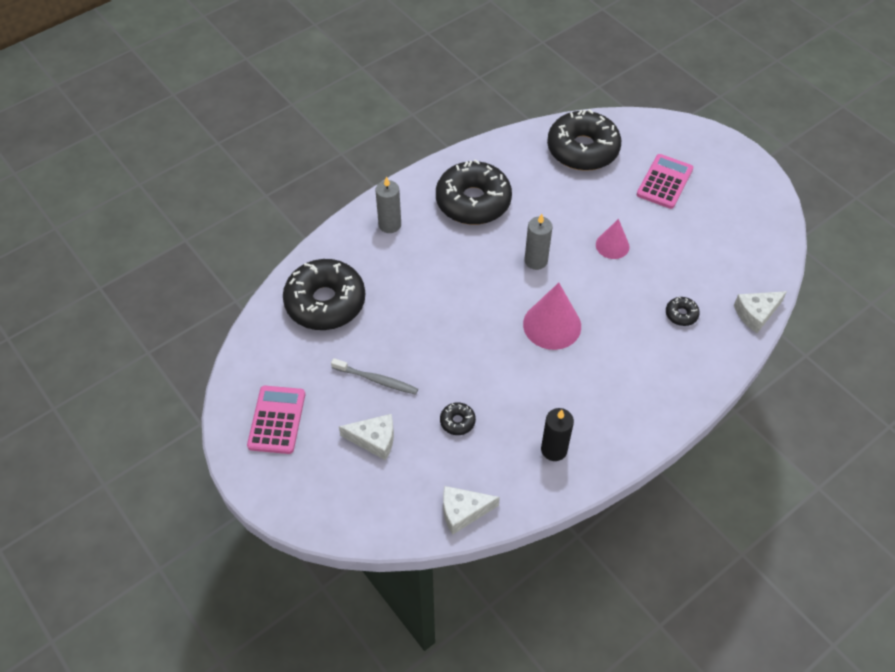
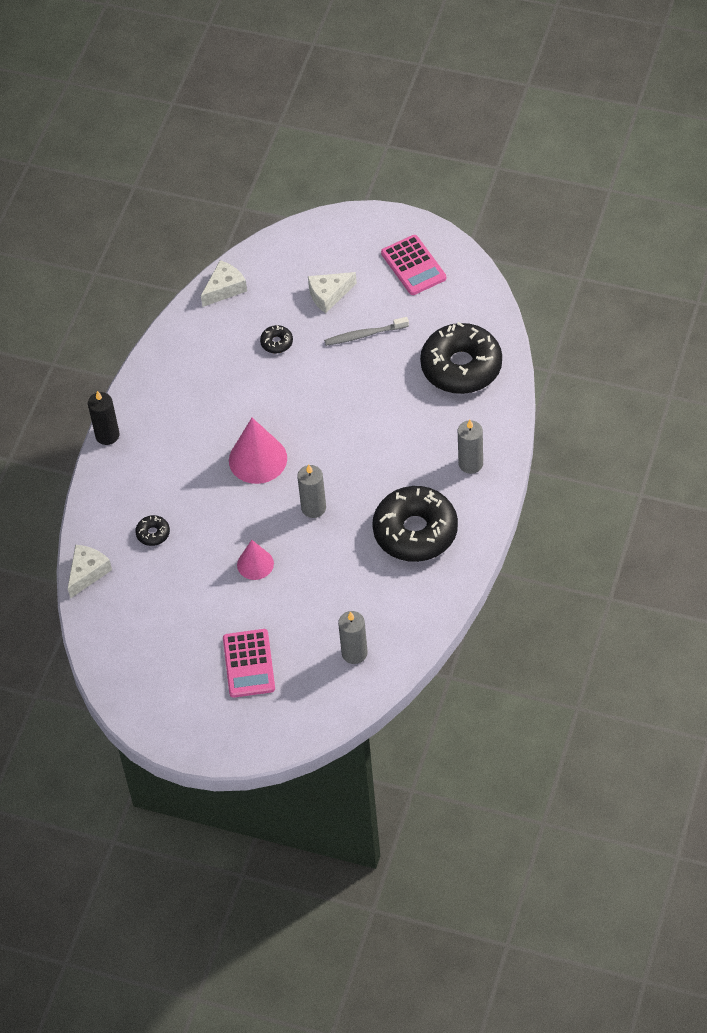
camera: 150 degrees right, 0 degrees up
(554, 449) = (188, 366): black candle -> black candle (107, 435)
(582, 149) = (354, 653): black donut -> grey candle

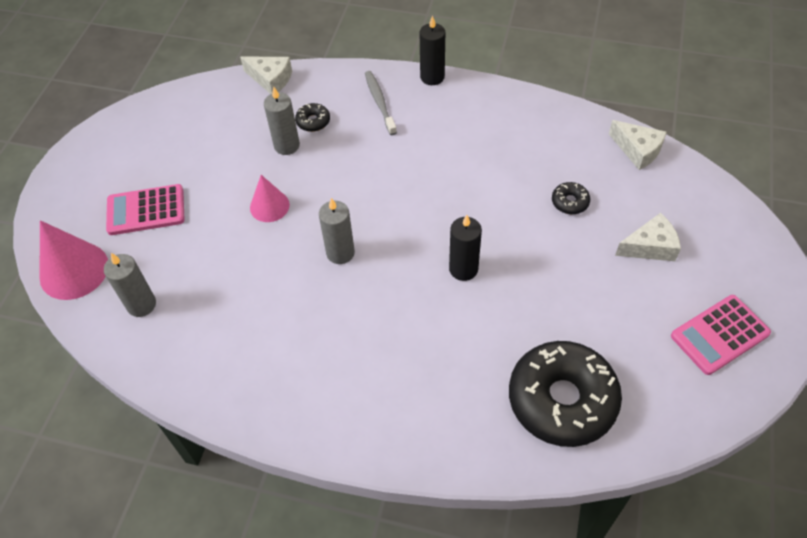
camera: 85 degrees right, 0 degrees up
(258, 459) = (406, 197): pink cone -> pink cone (74, 270)
(328, 295) = (650, 246): white cheese -> white cheese turned 105 degrees clockwise
(339, 421) = (463, 269): none -> black candle
(364, 335) = (596, 287): grey toothbrush -> grey toothbrush (380, 102)
(415, 531) = (302, 358): black donut -> none
(470, 464) = (405, 418): grey candle -> grey candle (287, 145)

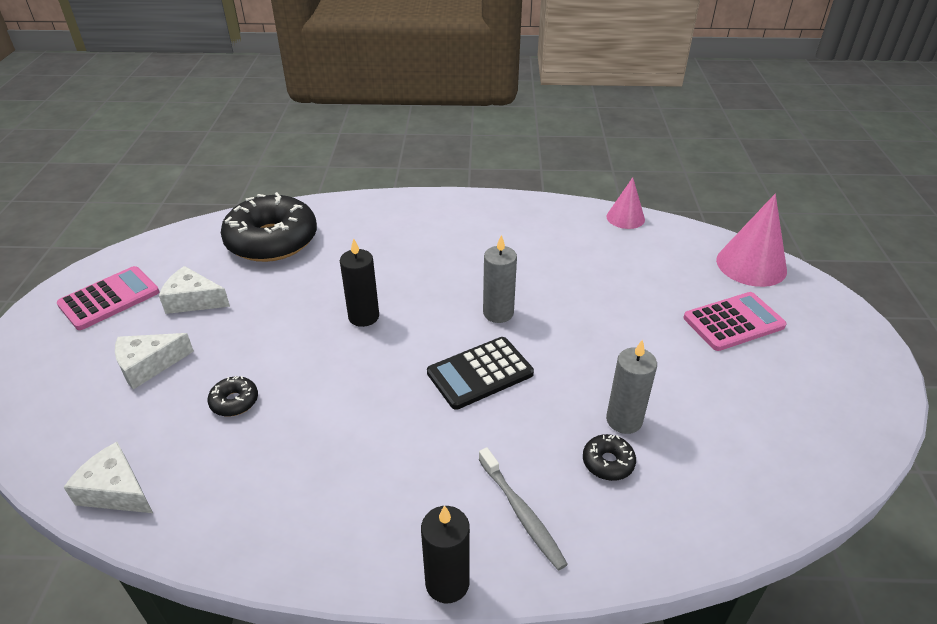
camera: 165 degrees right, 15 degrees down
(141, 305) = (664, 251): grey candle -> none
(269, 206) = (600, 345): pink cone -> pink cone (625, 218)
(271, 79) = (718, 529): white cheese -> white cheese (193, 300)
(375, 196) = (480, 373): none -> black calculator

